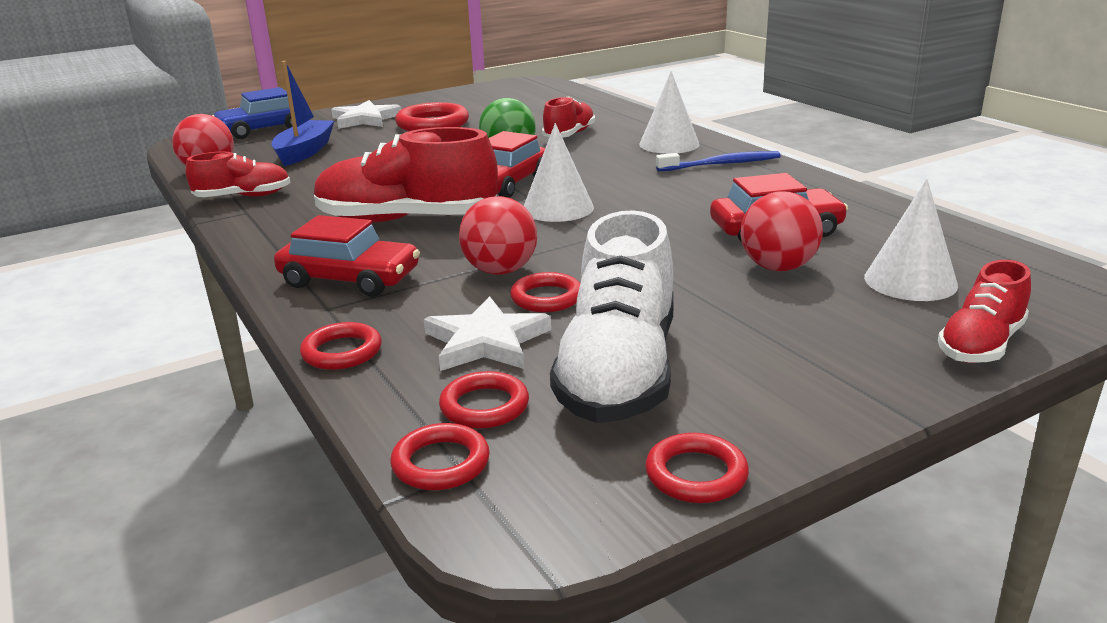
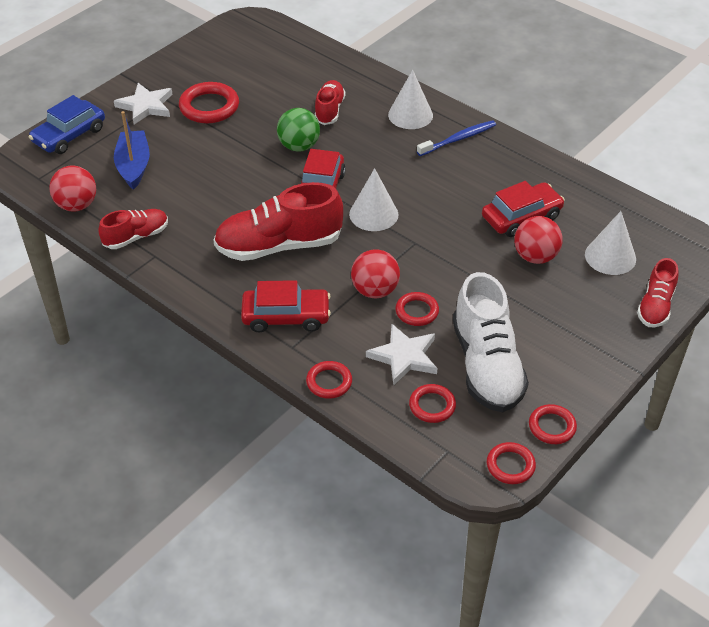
camera: 20 degrees left, 20 degrees up
(441, 463) = (433, 448): red ring -> red ring (510, 465)

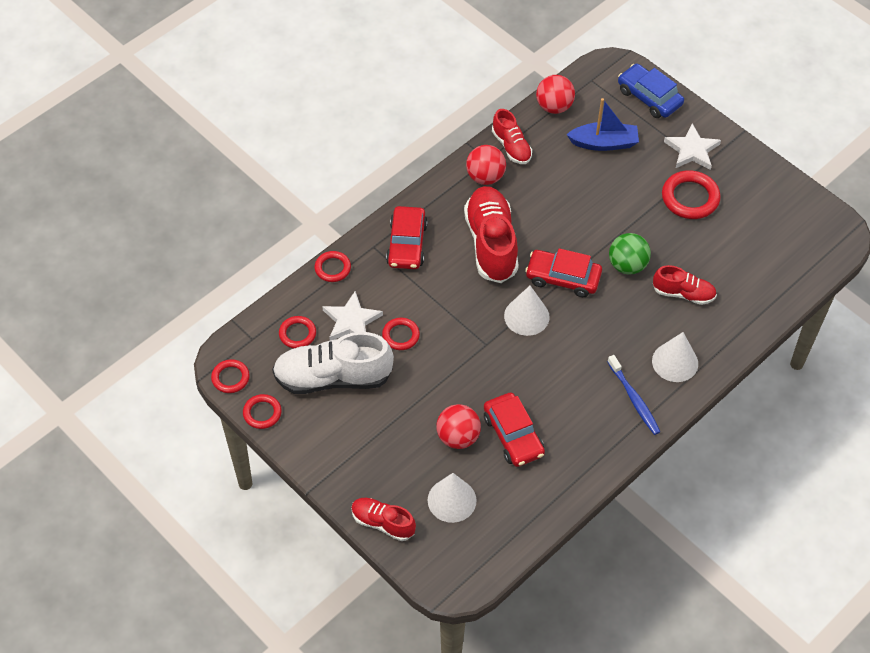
camera: 95 degrees right, 10 degrees up
(375, 290) = (429, 308): red ball -> red ball (485, 177)

